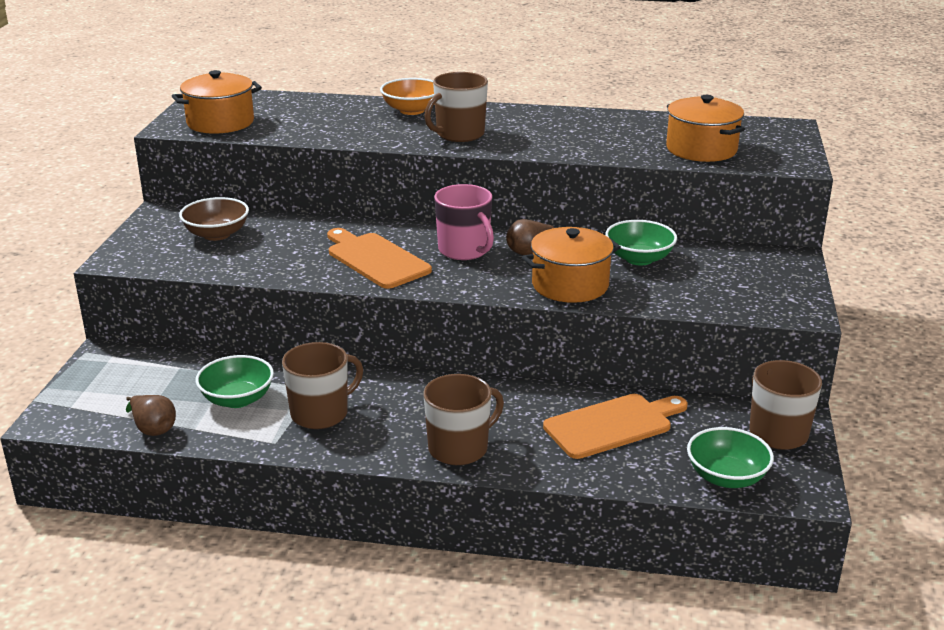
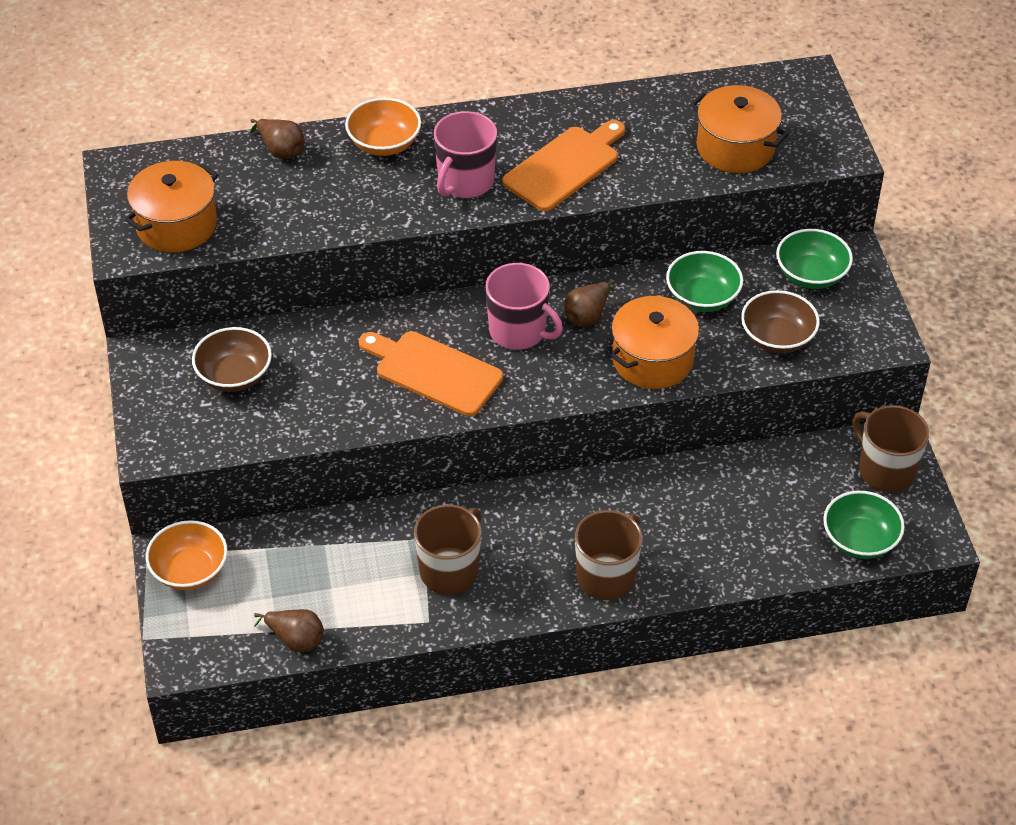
camera: 20 degrees left, 20 degrees up
(109, 367) = (190, 570): none -> orange bowl
(237, 399) = (355, 575): green bowl -> green bowl (811, 275)
(331, 103) = (281, 150): none -> brown pear
(459, 134) = (465, 182): brown mug -> pink mug
(613, 425) = (734, 503): orange cutting board -> orange cutting board (565, 166)
(694, 292) = (777, 338): none -> brown bowl

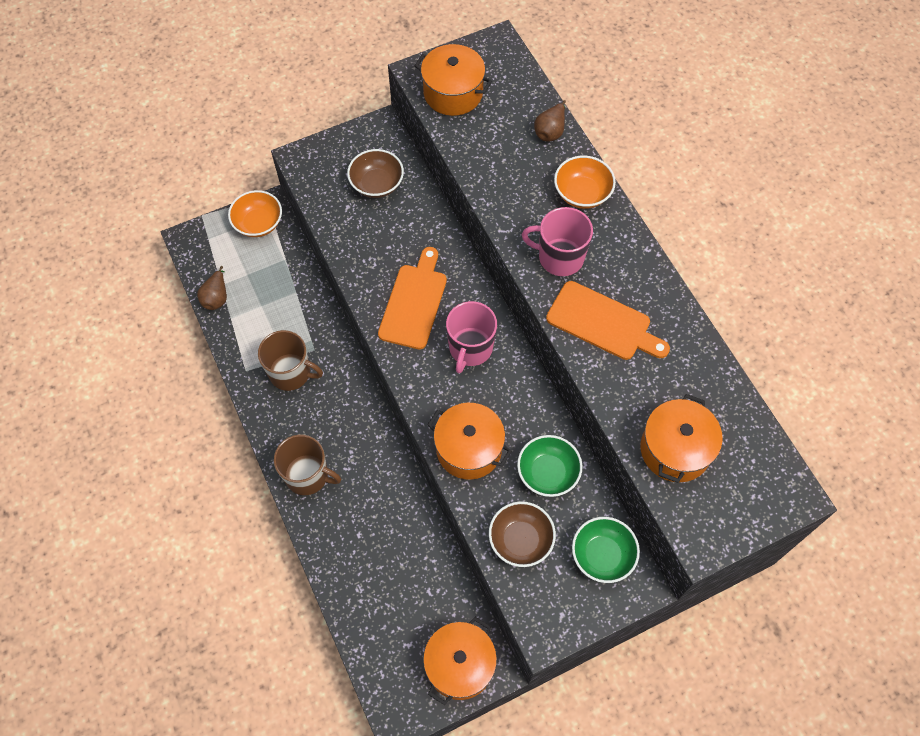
camera: 75 degrees right, 15 degrees up
(587, 315) = (502, 392): brown pear -> none
(860, 540) = (383, 655): green bowl -> none
(885, 470) = (460, 665): brown mug -> orange pot

